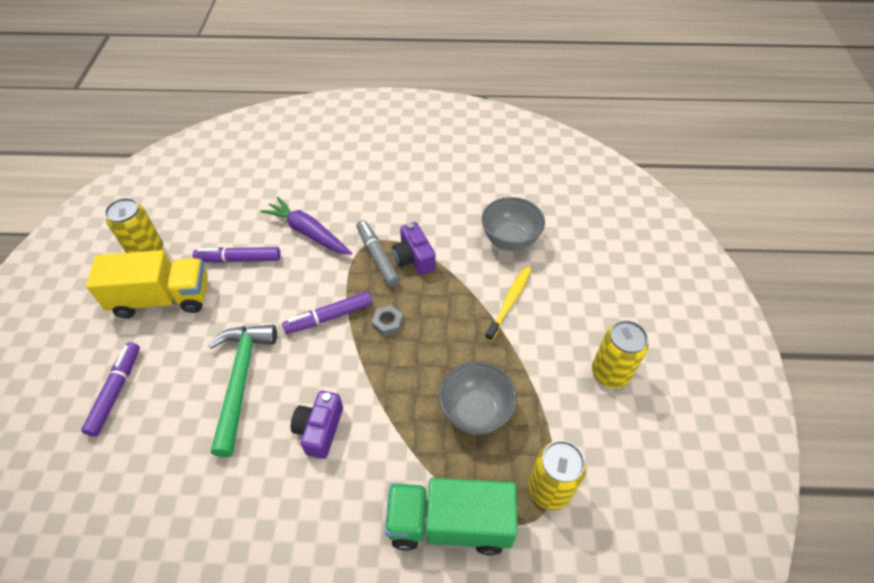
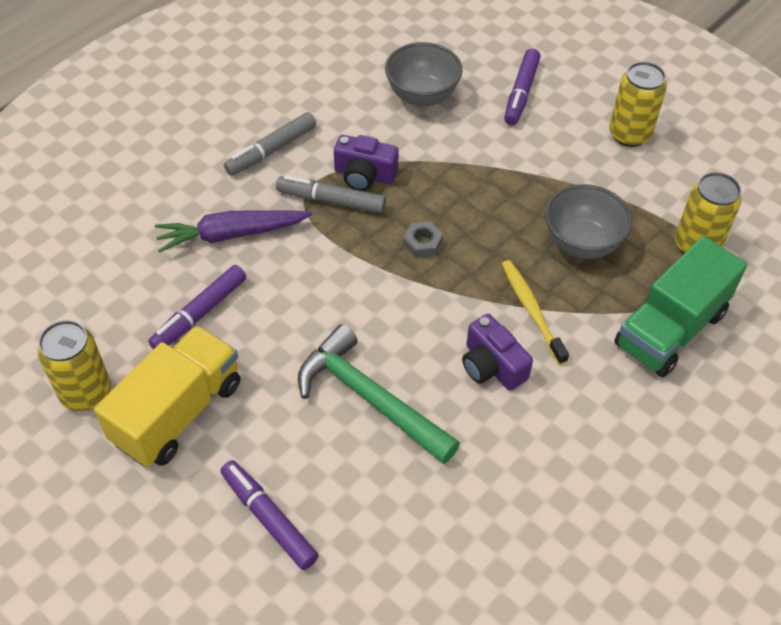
camera: 50 degrees left, 0 degrees up
(329, 317) = (366, 282): purple marker -> purple marker (521, 93)
(388, 205) = (272, 150): none -> grey marker
(509, 302) = (492, 145): yellow toothbrush -> yellow toothbrush (531, 310)

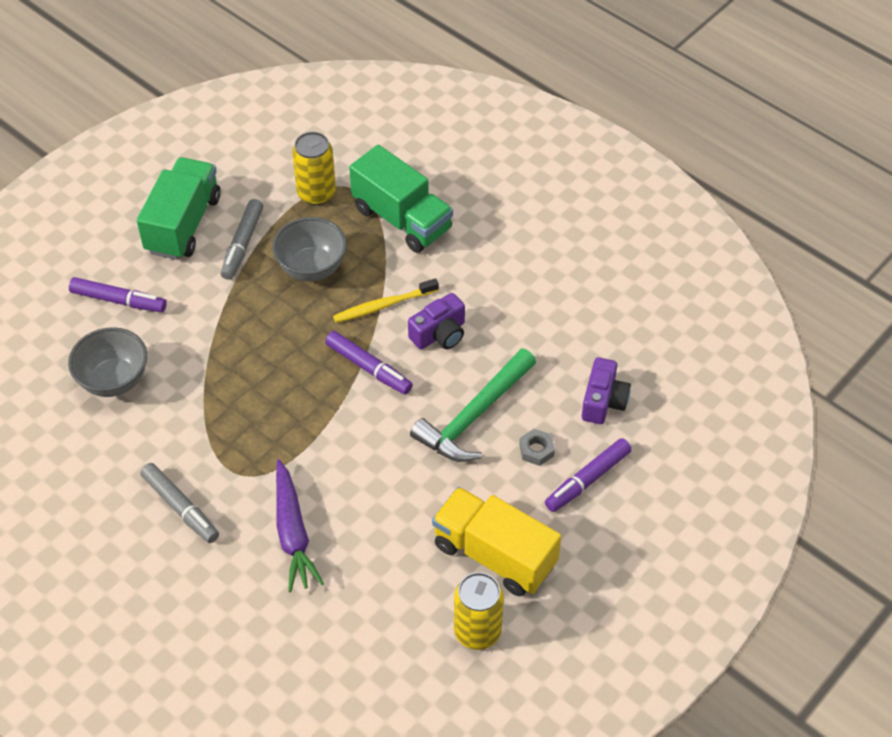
camera: 90 degrees left, 0 degrees up
(200, 314) = (388, 549): purple marker -> purple marker (368, 367)
(331, 201) = (253, 452): grey marker -> grey marker (243, 244)
(364, 175) = (221, 426): purple camera -> purple camera (603, 401)
(422, 243) = (308, 380): grey nut -> grey nut (536, 450)
(629, 134) = (183, 224): yellow can -> green truck

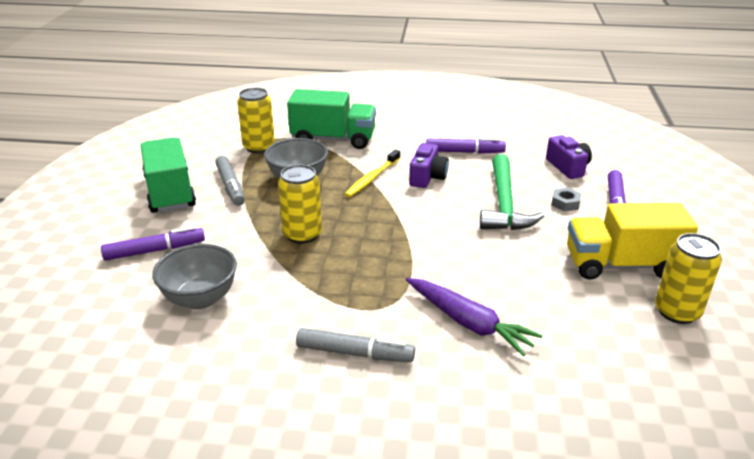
camera: 35 degrees left, 20 degrees down
(252, 350) = (302, 234): none -> yellow can
(368, 367) = (401, 210): purple marker -> purple marker (464, 152)

